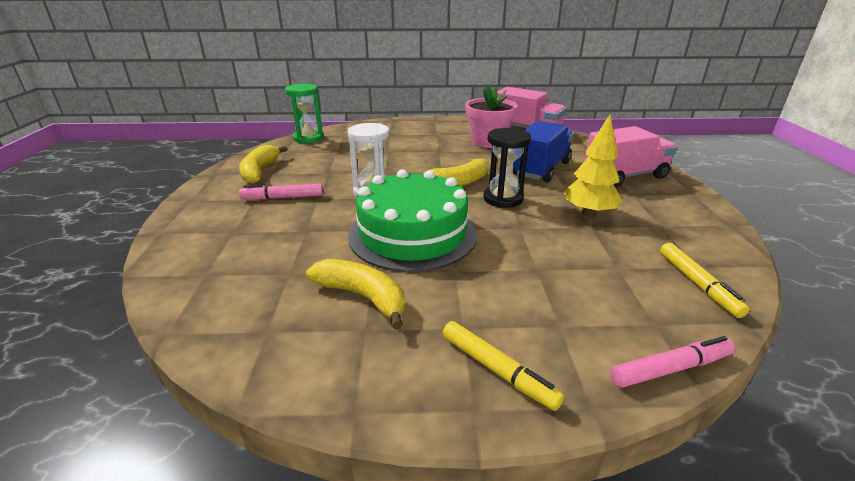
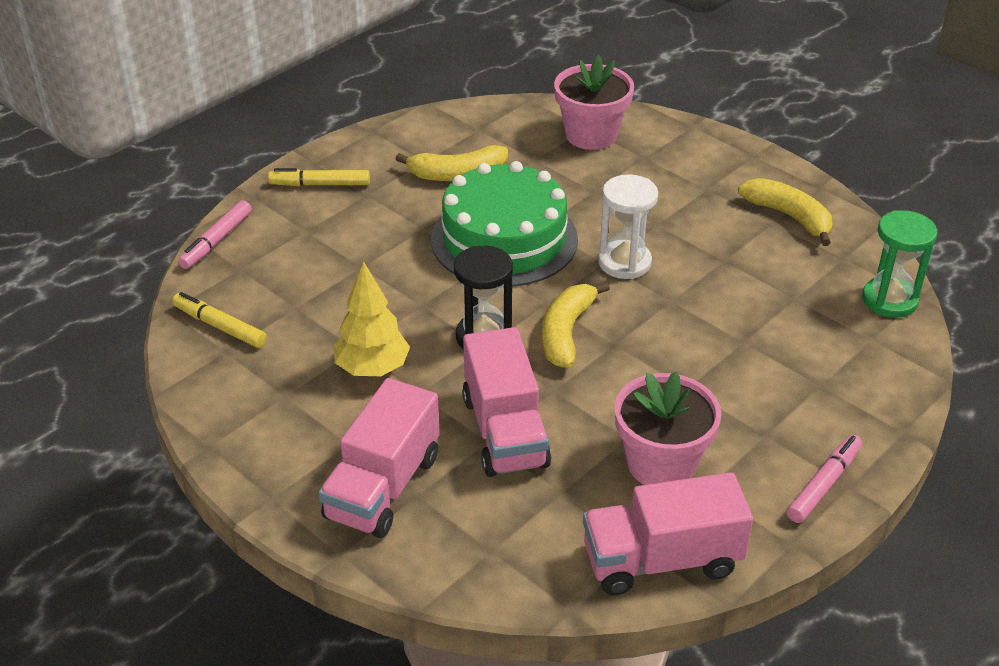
camera: 135 degrees right, 10 degrees up
(217, 266) = (591, 135): none -> pink flower pot
(283, 197) = (687, 205): pink marker -> pink marker (824, 484)
(541, 169) = (504, 431): blue truck -> pink truck

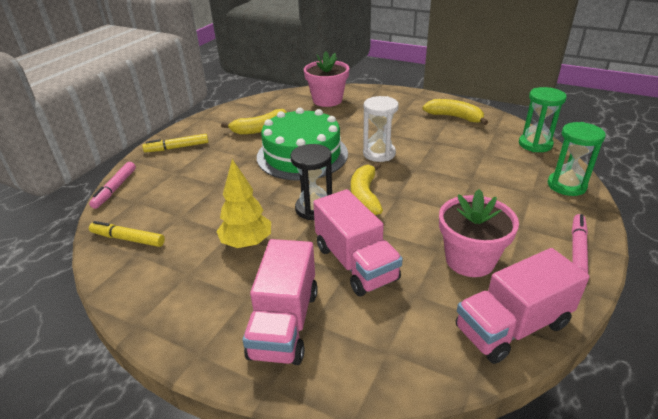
camera: 15 degrees left, 5 degrees down
(884, 385) = (566, 185): none -> green hourglass

